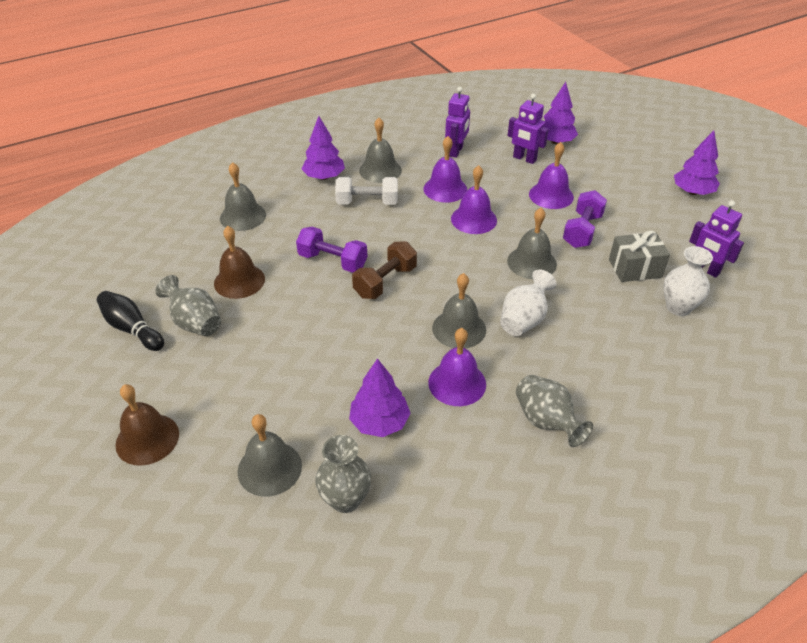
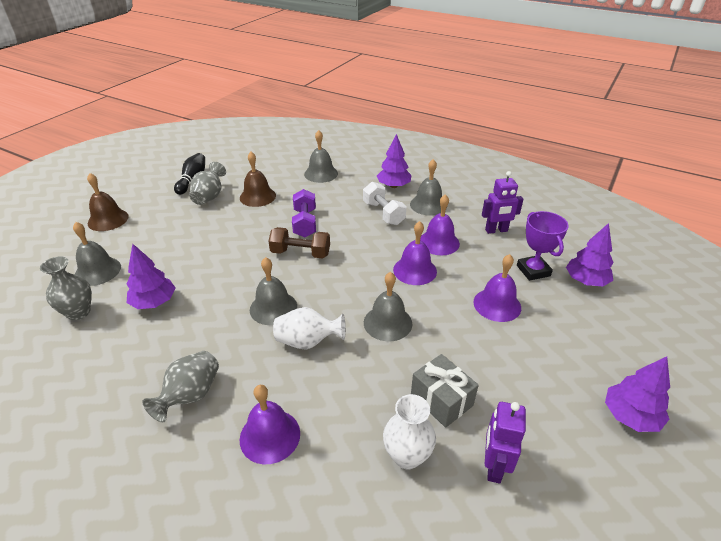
camera: 60 degrees right, 5 degrees down
(457, 383) = (211, 327): purple bell -> purple bell (270, 436)
(524, 159) = (533, 271): purple robot -> purple trophy
(582, 231) = (464, 342): purple dumbbell -> none

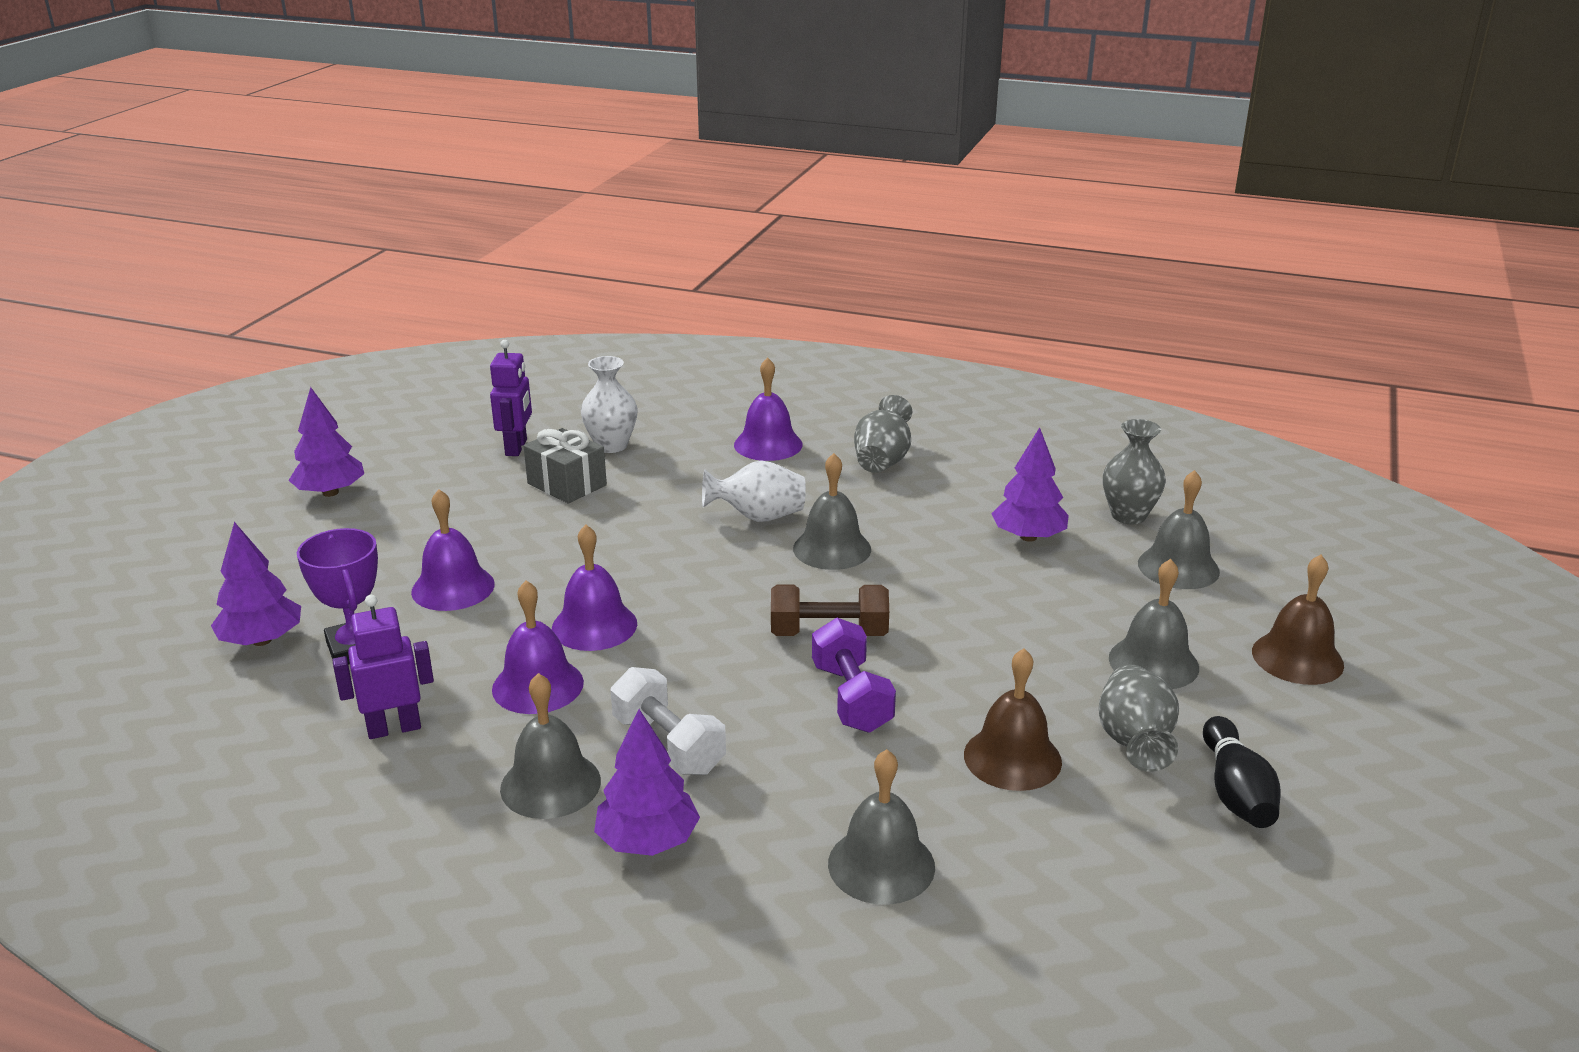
camera: 170 degrees right, 10 degrees down
(387, 323) = (641, 548): grey bell -> grey bell (1153, 662)

